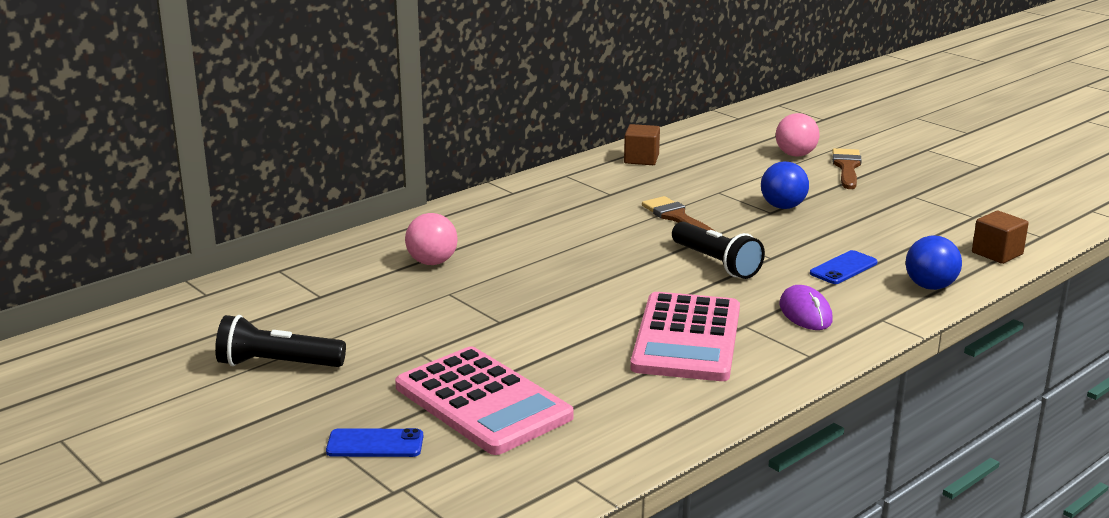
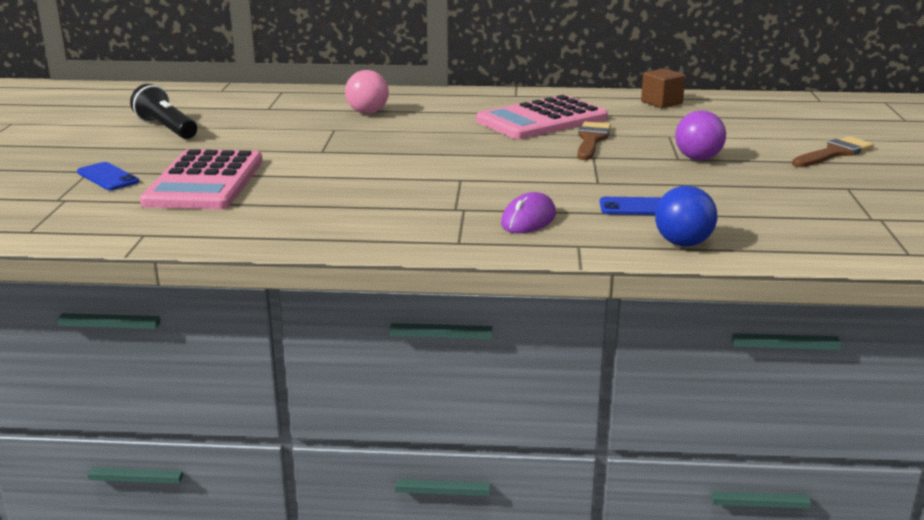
camera: 45 degrees right, 0 degrees up
(686, 338) = (404, 200): pink calculator -> pink calculator (541, 120)
(716, 263) = (545, 171): black flashlight -> none
(783, 207) = (698, 158): blue ball -> purple ball
(795, 155) = (806, 133): pink ball -> none
(997, 253) = (819, 248): brown cube -> none

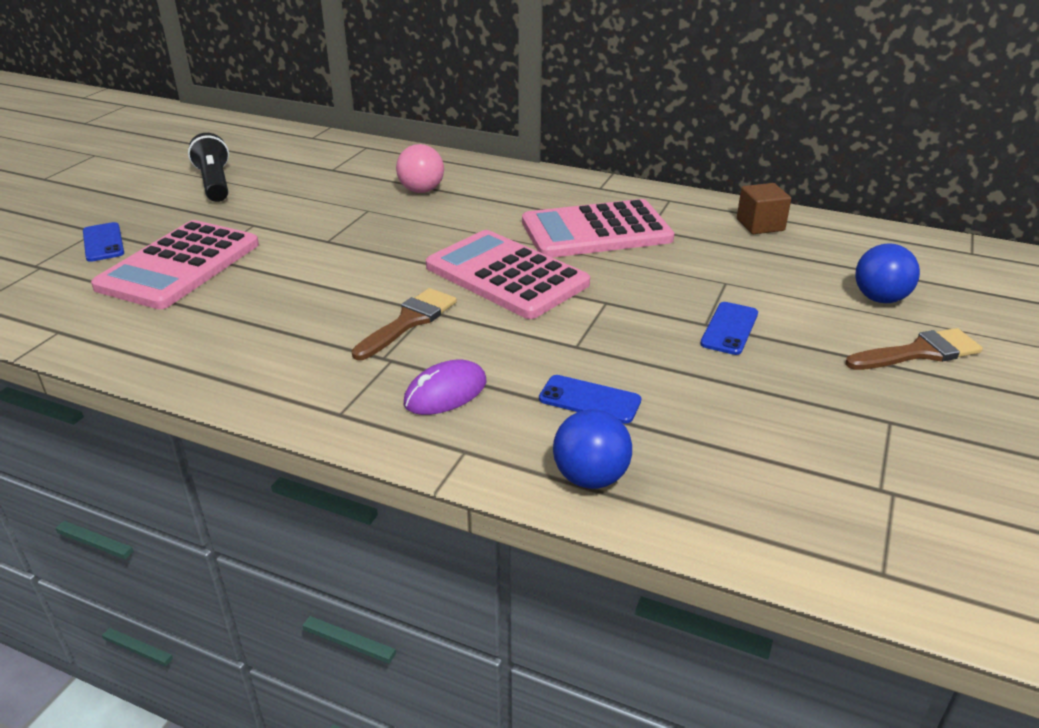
camera: 20 degrees right, 10 degrees up
(500, 152) = (506, 275): none -> pink calculator
(591, 140) = (626, 273): brown brush -> brown brush (409, 321)
(698, 158) = (729, 329): purple ball -> blue phone
(783, 131) = (880, 299): none -> blue ball

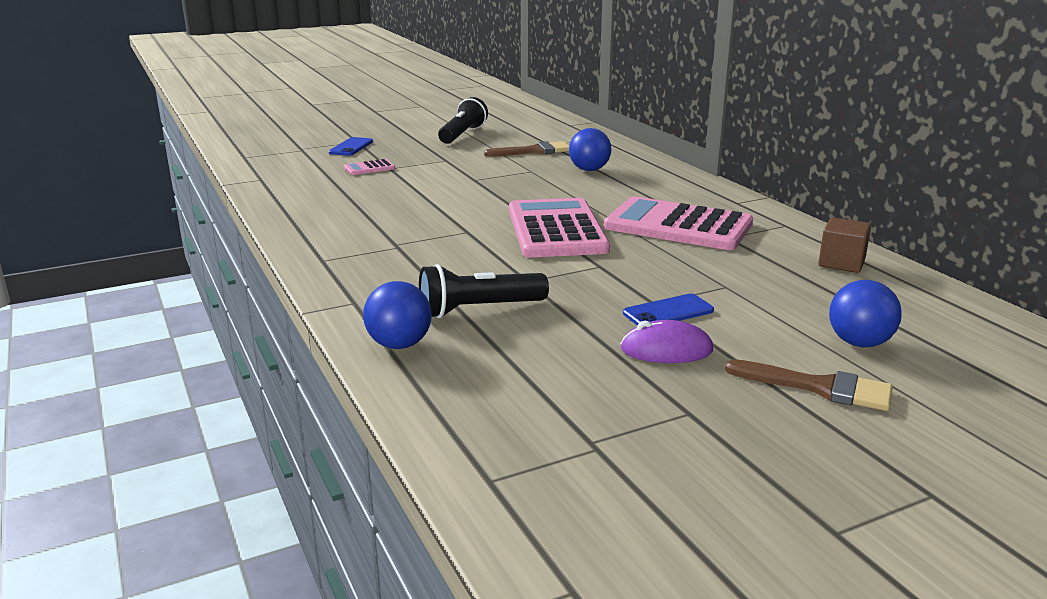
camera: 40 degrees right, 10 degrees down
(179, 265) = (369, 168): pink calculator -> pink calculator, size x0.41
(409, 321) = (445, 232): brown brush -> brown brush (534, 151)
(421, 190) = (589, 170): pink ball -> blue ball
(445, 392) = (397, 272): purple mouse -> purple mouse (666, 350)
(589, 400) = (478, 309): blue phone -> black flashlight

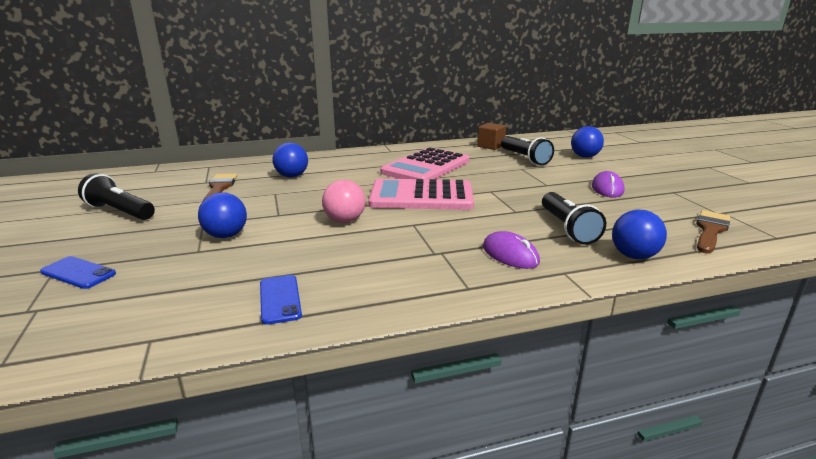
camera: 80 degrees left, 0 degrees up
(369, 168) = (186, 262): pink calculator -> none
(395, 277) = (510, 254): none -> purple mouse
(421, 170) = (226, 235): none -> blue ball
(467, 204) = (345, 220): none -> pink ball
(668, 312) = (559, 183): blue phone -> blue phone (280, 299)
(789, 289) = (524, 158): none -> black flashlight
(819, 387) = (633, 168): brown brush -> brown brush (710, 230)

